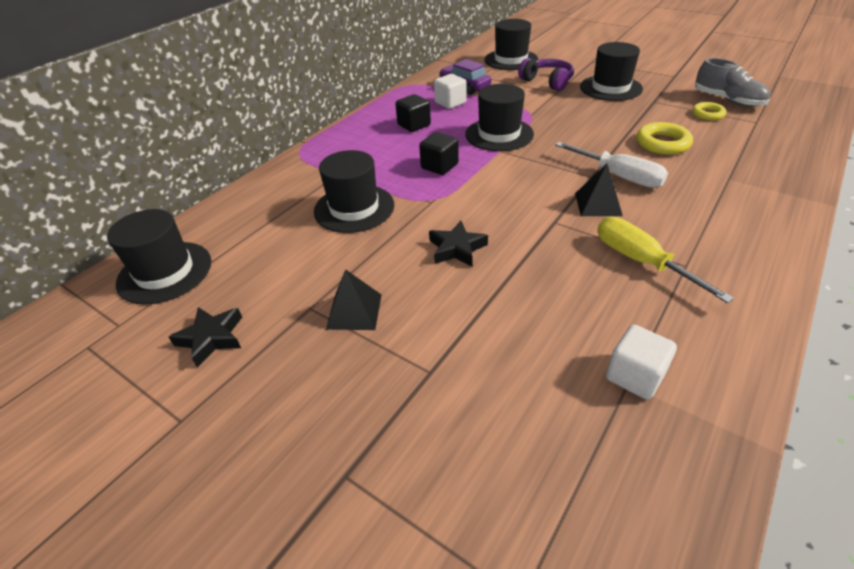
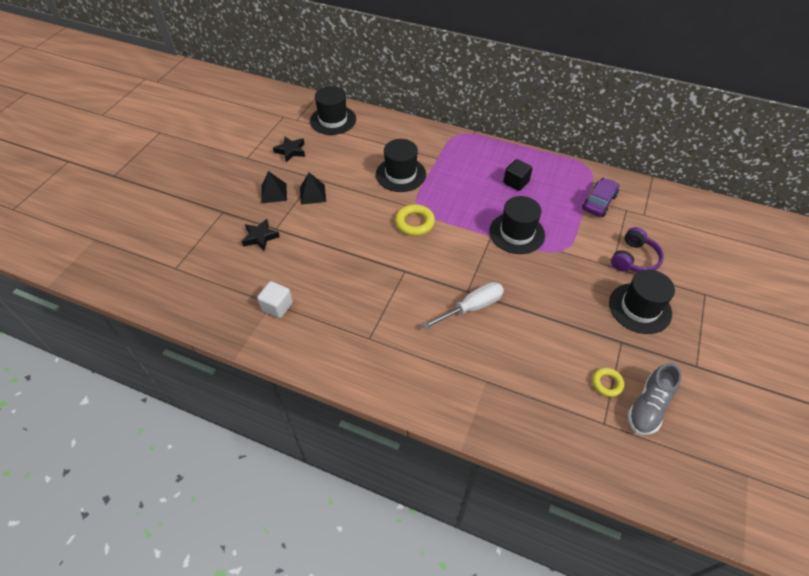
camera: 75 degrees right, 10 degrees up
(439, 166) = (459, 205): black cube -> none
(450, 103) = (562, 197): white cube -> none
(456, 248) = (369, 226): black star -> black star (260, 237)
(511, 60) = (677, 228): black hat -> none
(598, 204) = (430, 294): black pyramid -> black pyramid (274, 193)
(618, 176) = (471, 307): white screwdriver -> white screwdriver turned 150 degrees counterclockwise
(641, 261) = (369, 315): yellow screwdriver -> none
(662, 143) = (534, 340): yellow ring -> yellow ring (414, 223)

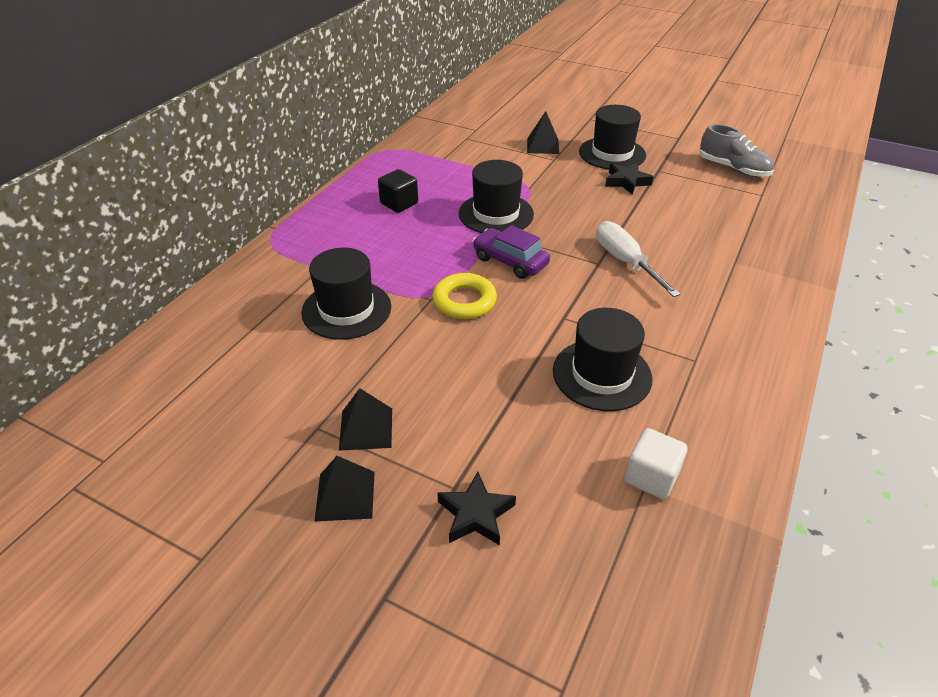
camera: 85 degrees left, 10 degrees down
(291, 151) = (215, 468): black star -> black star (626, 182)
(333, 120) = (142, 396): black hat -> black hat (602, 374)
(599, 202) = (451, 152): purple car -> purple car (510, 261)
(607, 383) = (713, 186): yellow ring -> none
(634, 259) = (543, 146): purple headphones -> black pyramid

